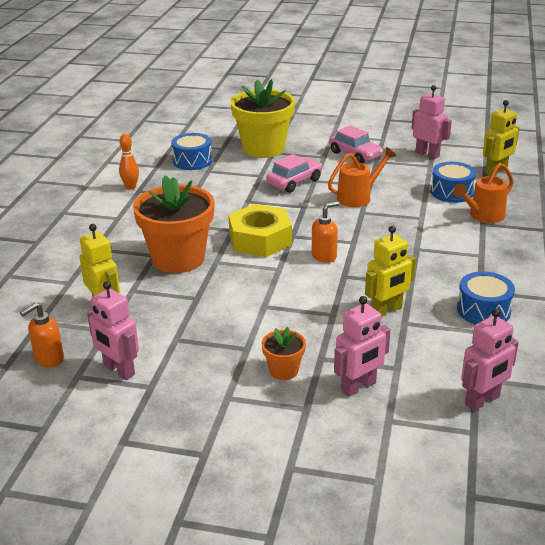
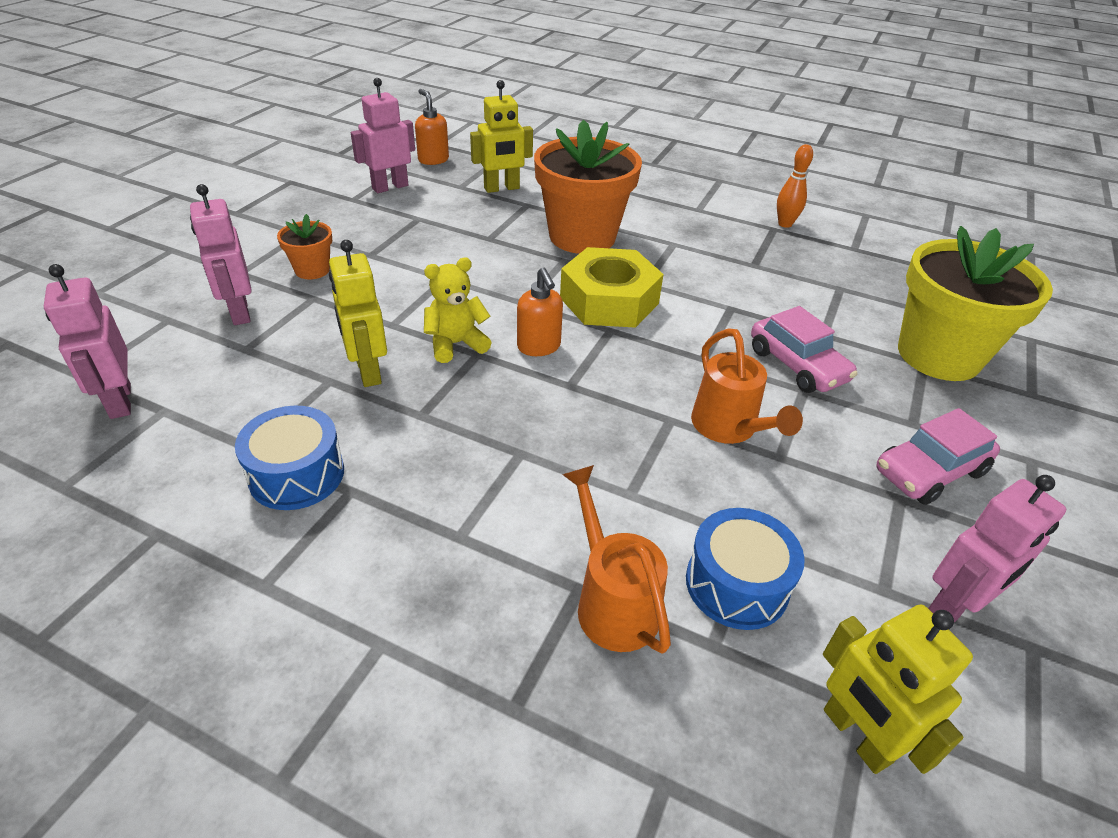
camera: 100 degrees right, 10 degrees up
(192, 161) = (875, 278): blue drum -> none
(339, 285) = (456, 344): none -> yellow teddy bear

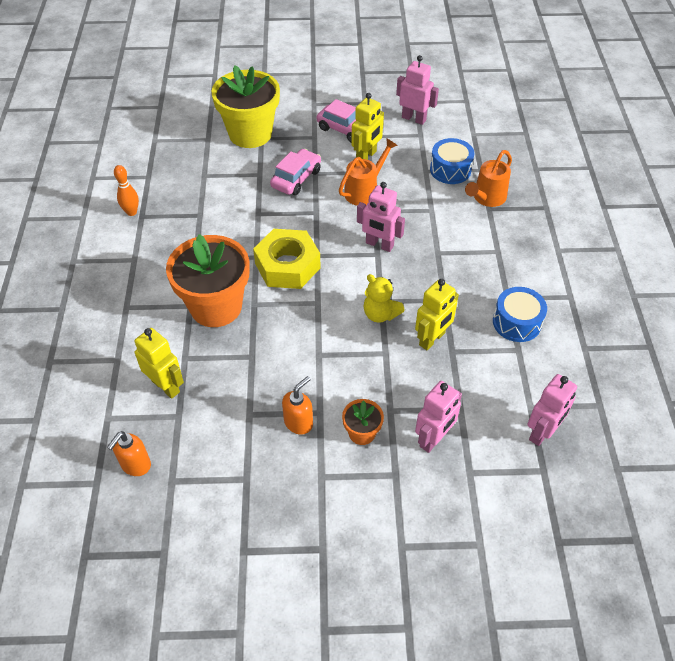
camera: 115 degrees left, 10 degrees up
(390, 187) = (209, 465): pink robot -> pink robot (379, 245)
(539, 347) = (355, 278): orange soap dispenser -> orange soap dispenser (299, 422)
(856, 736) = (484, 134): yellow robot -> yellow robot (366, 156)

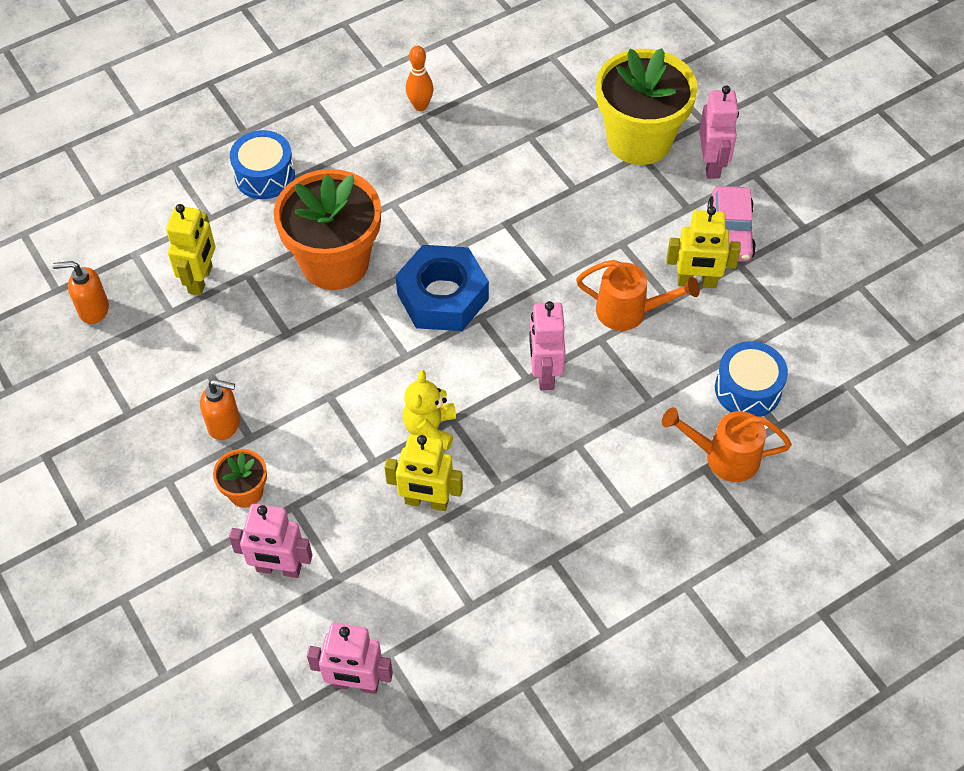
camera: 60 degrees right, 5 degrees up
(287, 266) = (442, 296): yellow nut -> blue nut
(296, 178) = (595, 229): pink car -> none
(414, 119) = (819, 299): pink robot -> pink robot (712, 164)
(517, 322) = (516, 586): blue drum -> blue drum (264, 175)

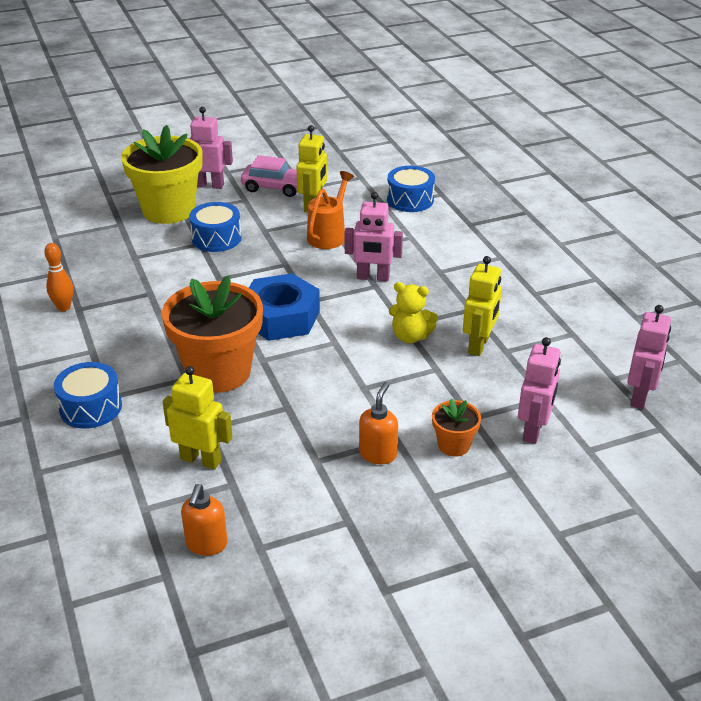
camera: 80 degrees left, 20 degrees down
(589, 201) = (216, 238): none -> blue drum
(723, 457) = (462, 216): orange watering can -> none

